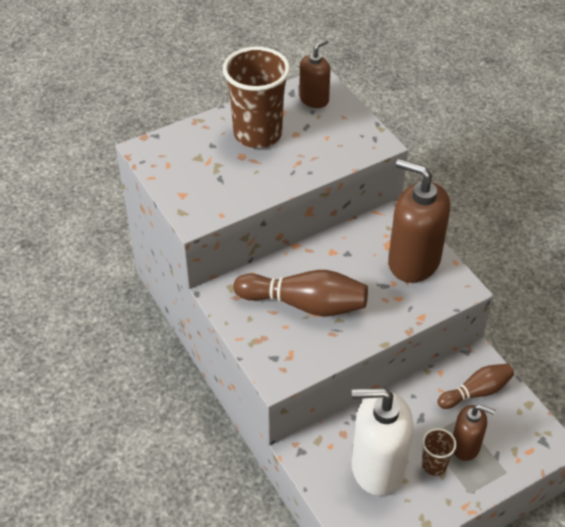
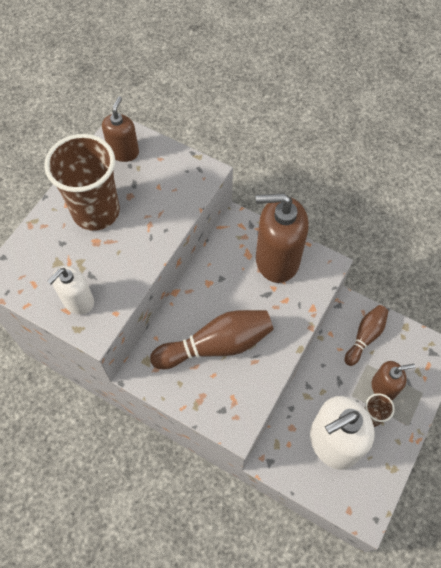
camera: 30 degrees left, 15 degrees up
(196, 192) = (78, 301): none -> white soap dispenser

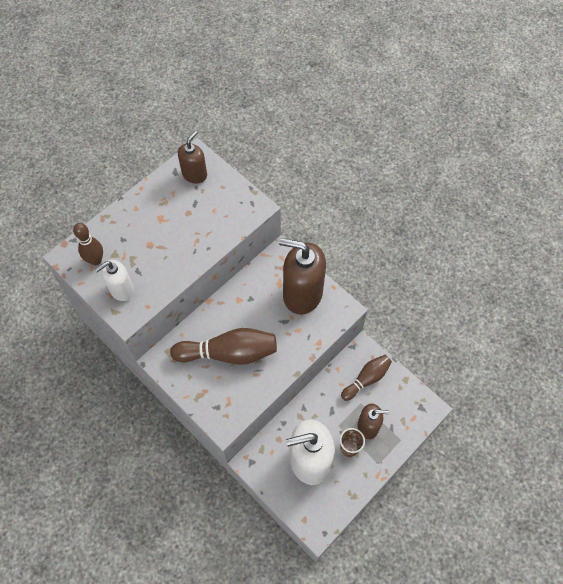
camera: 15 degrees right, 0 degrees up
(36, 274) = (96, 260): none -> brown bowling pin
(96, 211) = (157, 219): brown cup -> none

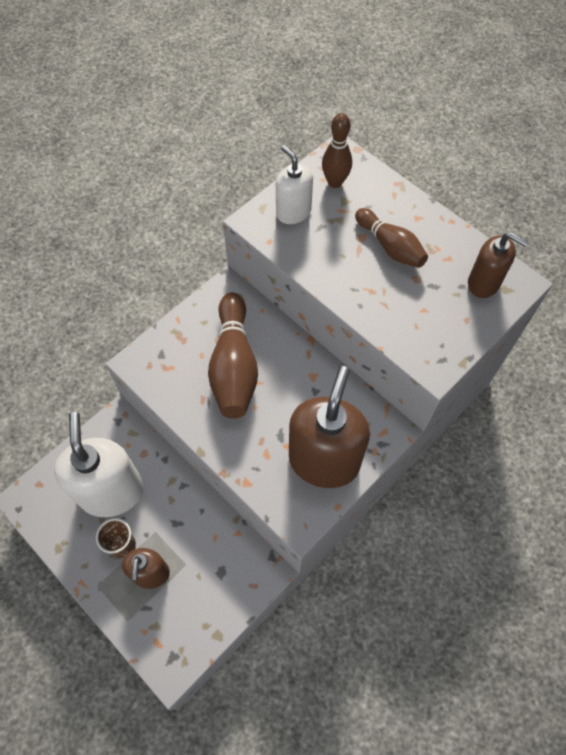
camera: 90 degrees right, 0 degrees up
(366, 379) = (220, 575): brown bowling pin -> brown bowling pin (390, 247)

